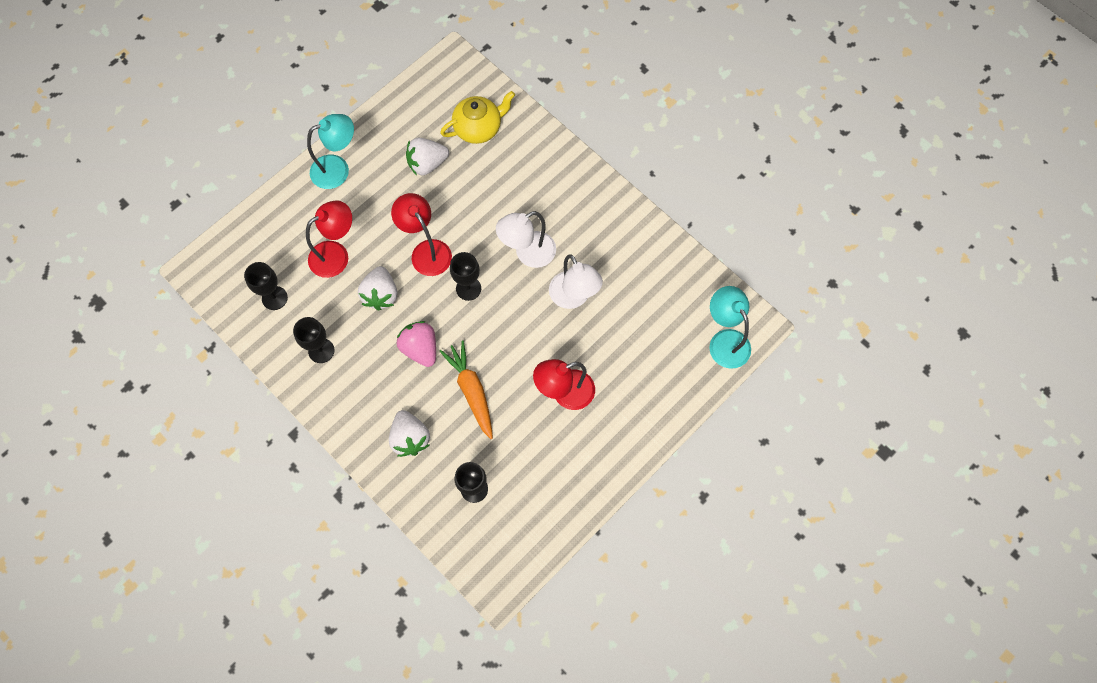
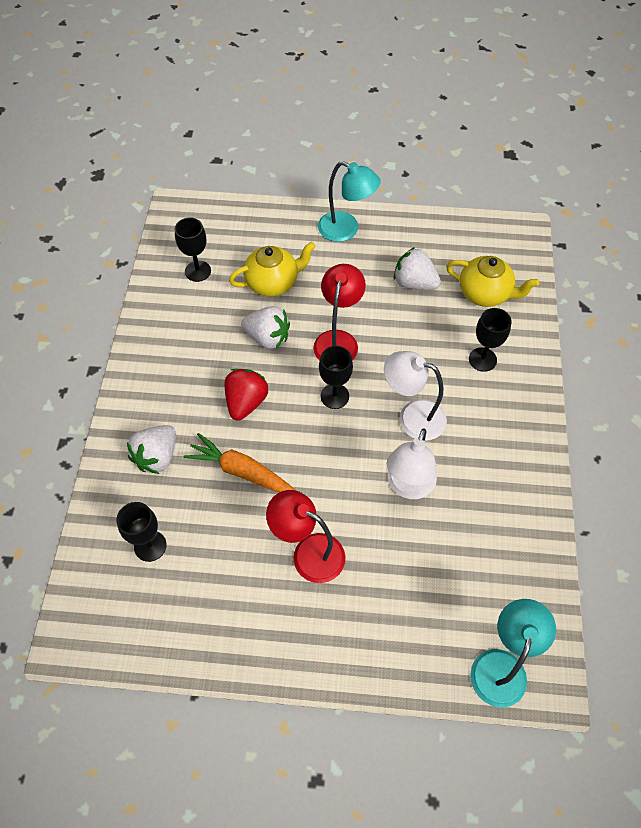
camera: 50 degrees right, 10 degrees down
(321, 350) = (181, 334): black goblet -> black goblet (482, 359)
(336, 254) = (273, 282): red lamp -> yellow teapot
(381, 295) = (267, 338): white strawberry -> white strawberry turned 120 degrees counterclockwise
(420, 348) = (246, 402): pink strawberry -> red strawberry
(471, 391) = (242, 471): orange carrot -> orange carrot turned 90 degrees counterclockwise

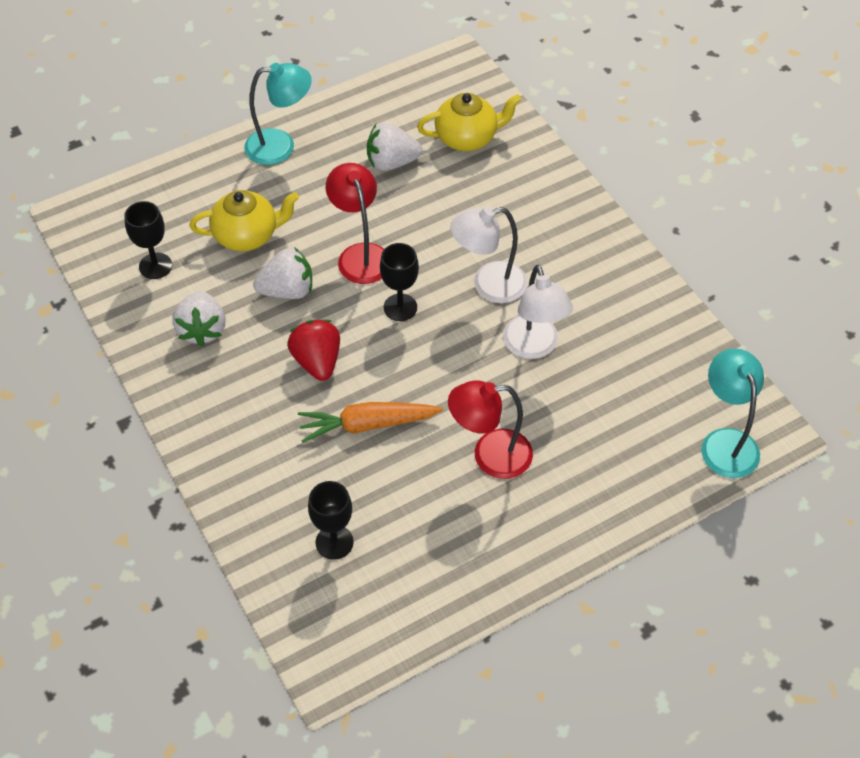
camera: 35 degrees left, 5 degrees down
(157, 457) = (270, 461): white strawberry -> white strawberry (202, 330)
(273, 282) = (247, 235): yellow teapot -> yellow teapot turned 45 degrees clockwise
(482, 359) = (512, 199): black goblet -> none

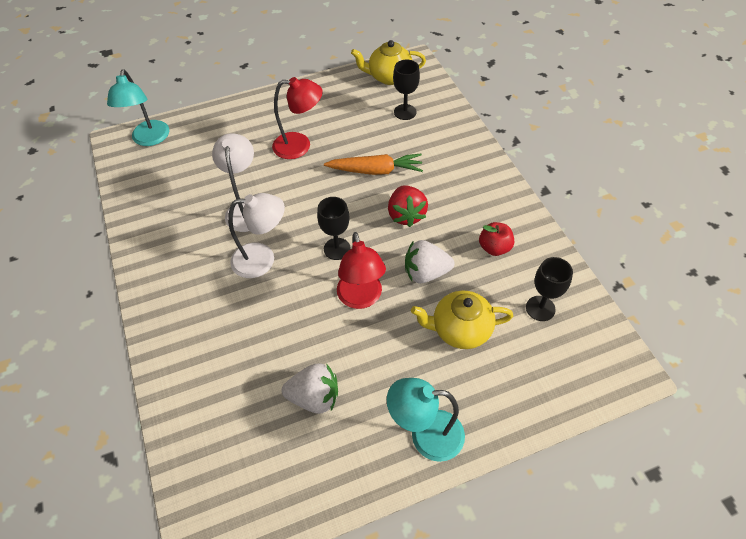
camera: 170 degrees left, 0 degrees up
(202, 330) = (494, 248): white strawberry -> red apple
(467, 138) = (230, 420): yellow teapot -> yellow teapot (389, 77)

